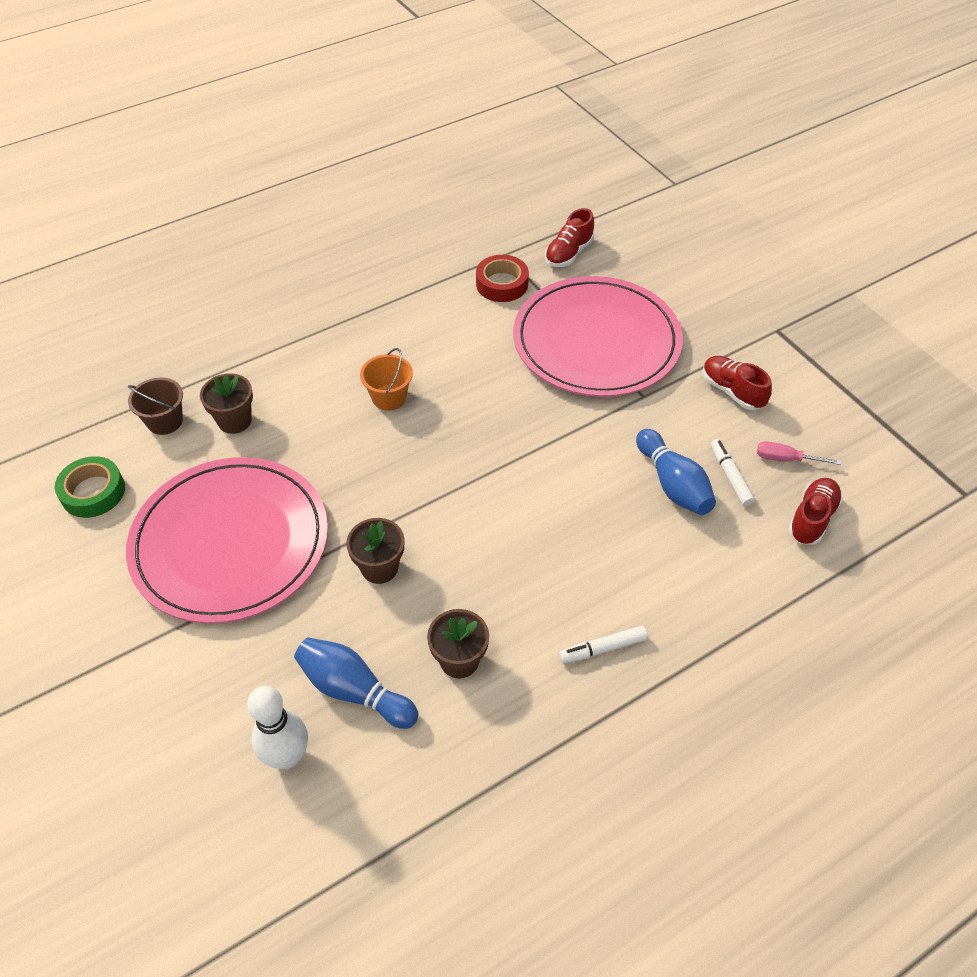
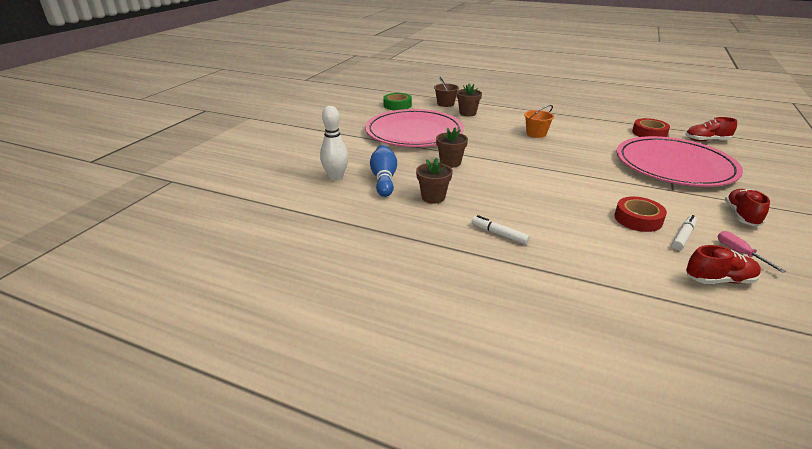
camera: 55 degrees right, 20 degrees down
(673, 484) = (638, 219): blue bowling pin -> red tape

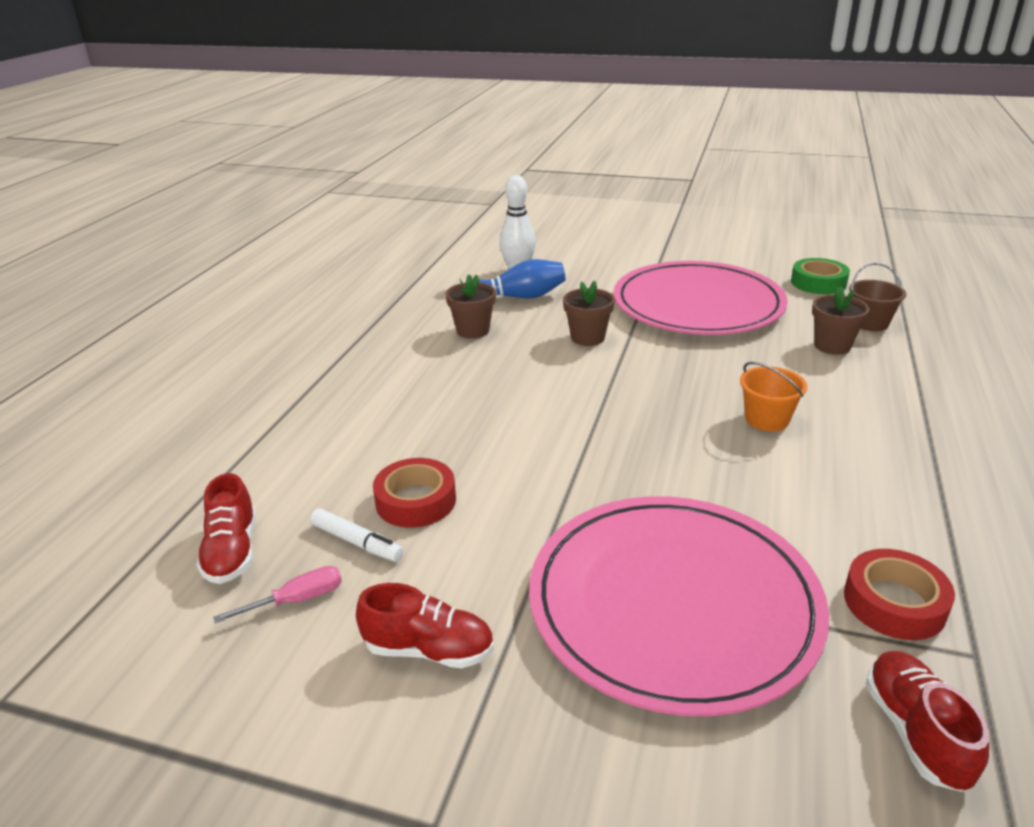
camera: 85 degrees right, 0 degrees up
(499, 234) = (377, 376): white marker -> none

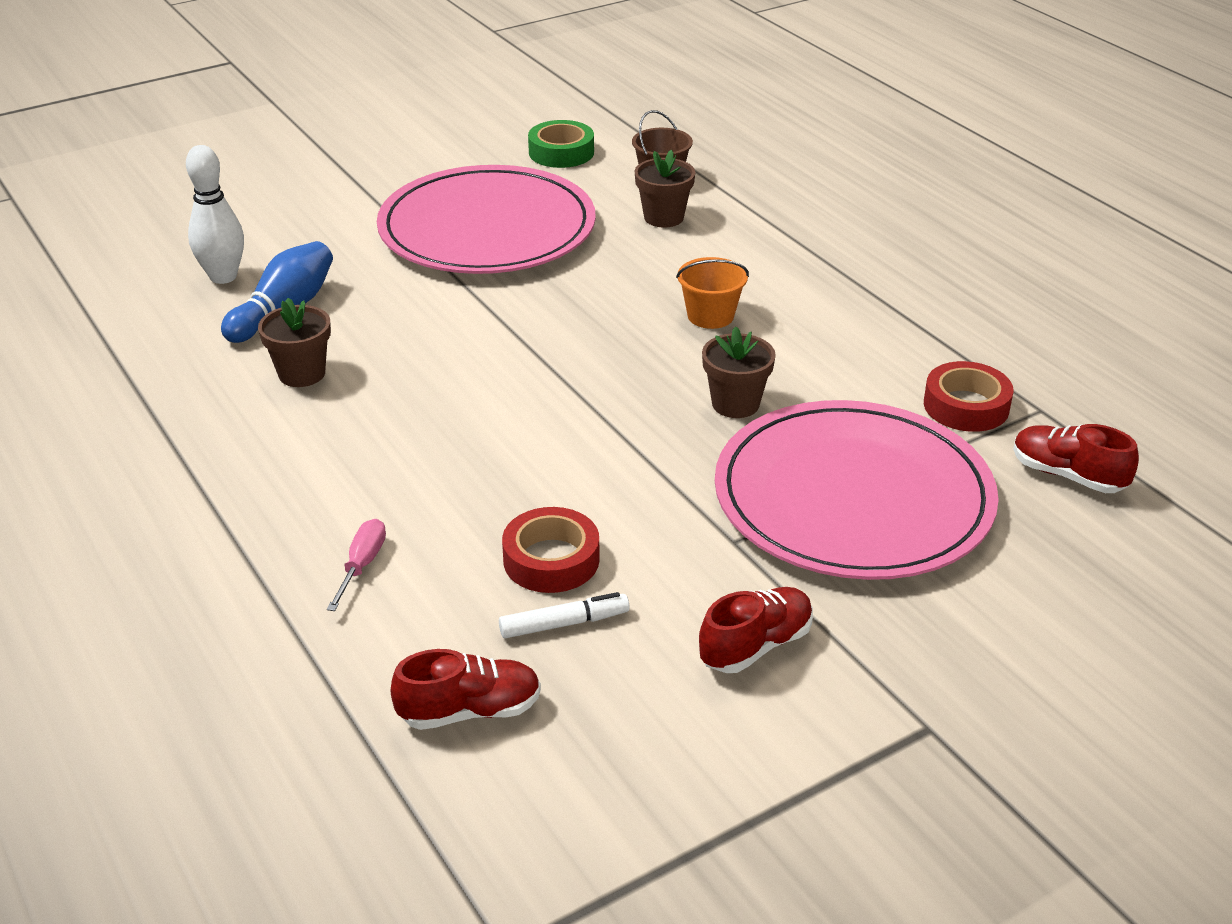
camera: 50 degrees left, 5 degrees up
(232, 552) = (470, 711): red shoe -> red shoe turned 45 degrees counterclockwise
(296, 600) = (599, 696): pink screwdriver -> pink screwdriver (362, 565)
(587, 338) = (439, 318): brown flower pot -> brown flower pot (735, 404)

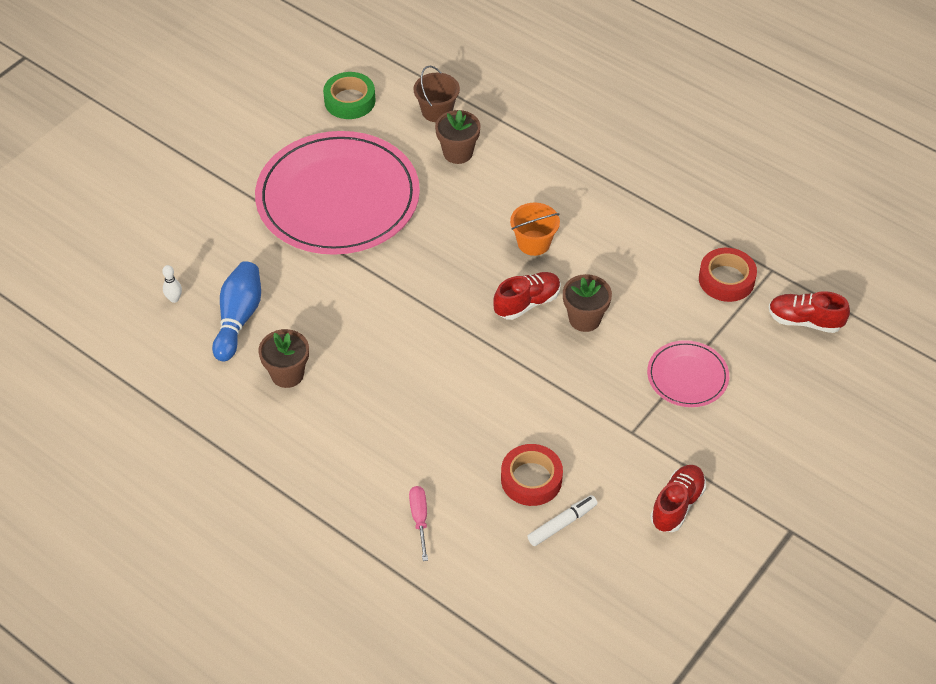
camera: 20 degrees left, 15 degrees up
(223, 277) = (174, 299): white bowling pin -> white bowling pin, size x0.47
(470, 711) = (539, 601): red shoe -> red shoe (527, 303)
(853, 497) = (687, 376): pink plate -> pink plate, size x0.46

